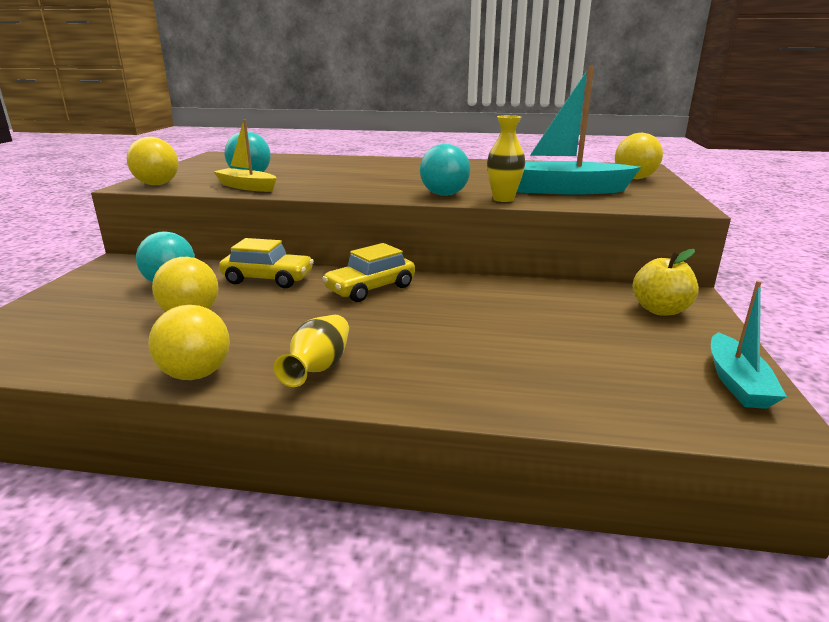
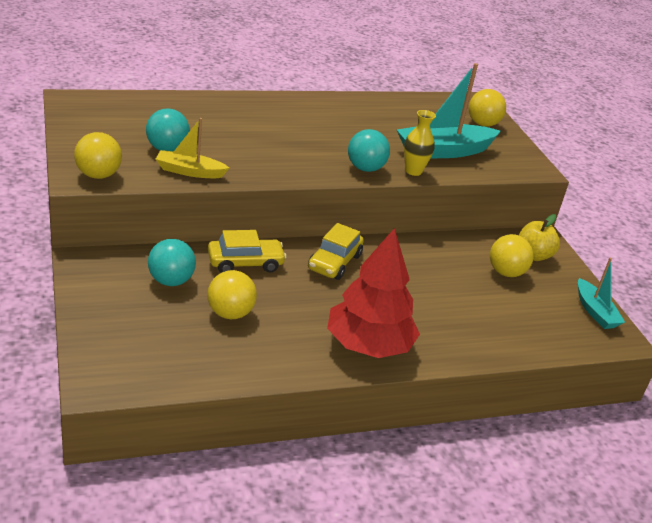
camera: 30 degrees left, 10 degrees up
(196, 374) = (298, 366): yellow ball -> yellow ball (506, 272)
(319, 368) = (368, 345): yellow vase -> red tree

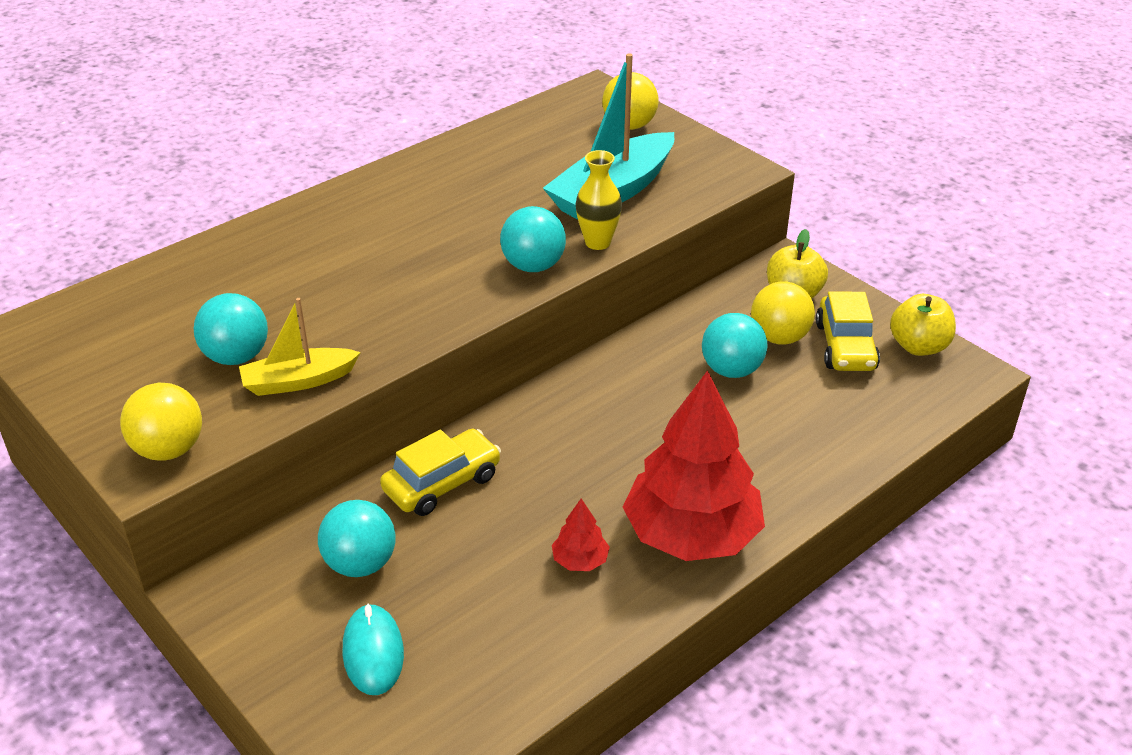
camera: 20 degrees left, 5 degrees up
(144, 323) = (373, 652): none -> turquoise mouse
(230, 313) = (479, 576): yellow ball -> none
(292, 330) = (580, 560): none -> red tree
(334, 262) = (559, 424): yellow car -> yellow car (845, 346)
(461, 277) = (731, 370): none -> turquoise ball
(595, 312) = (918, 346): turquoise boat -> yellow apple

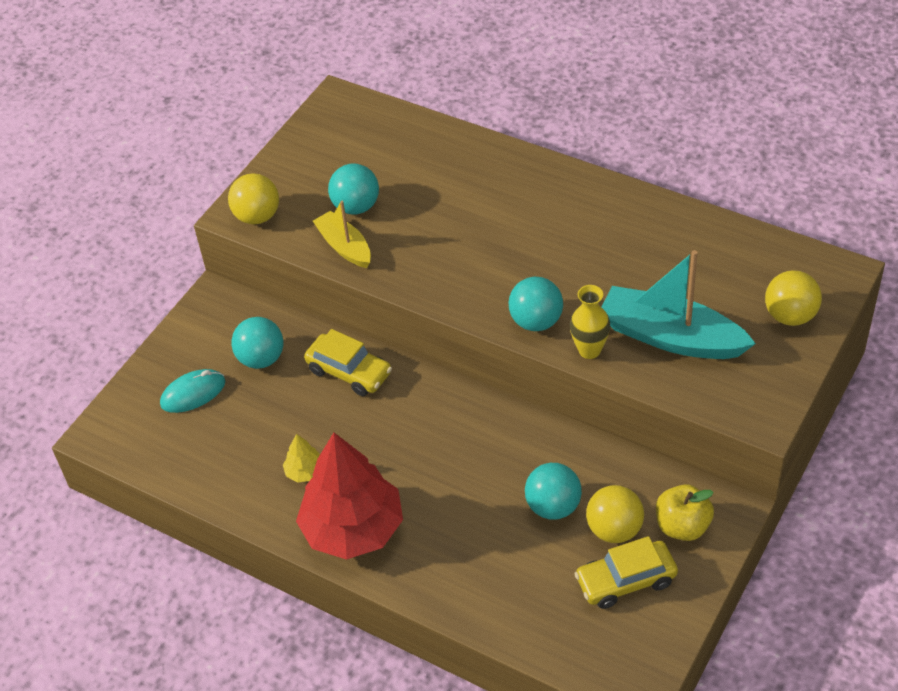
camera: 75 degrees right, 10 degrees up
(580, 560) = (305, 471): red tree -> yellow tree
(918, 346) = (654, 637): yellow apple -> none

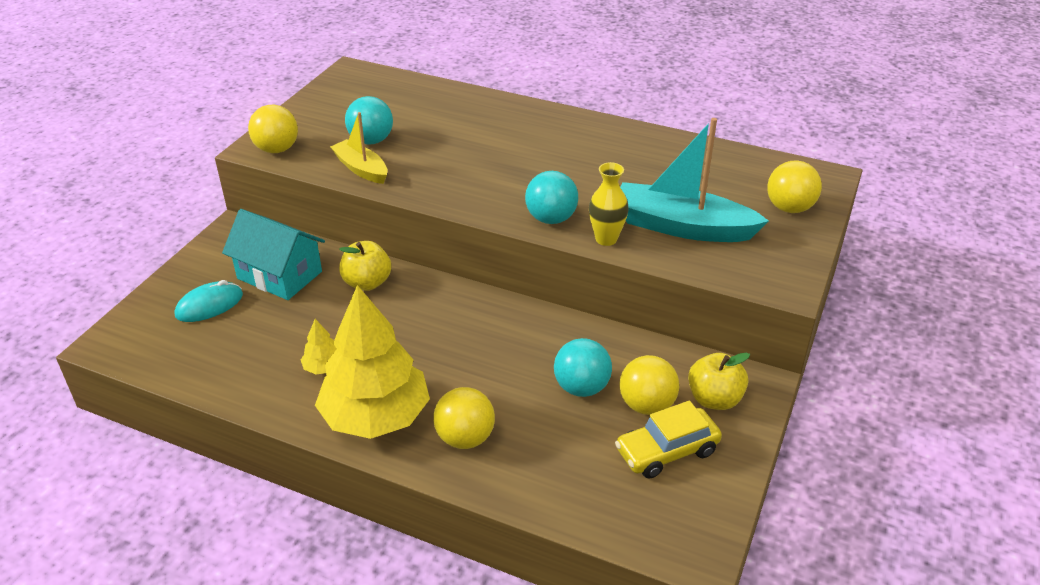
camera: 10 degrees left, 10 degrees down
(261, 359) = (279, 275): turquoise ball -> turquoise house
(349, 372) = (367, 283): yellow car -> yellow apple
(353, 529) = (376, 416): red tree -> yellow tree
(436, 556) = (465, 438): none -> yellow ball

